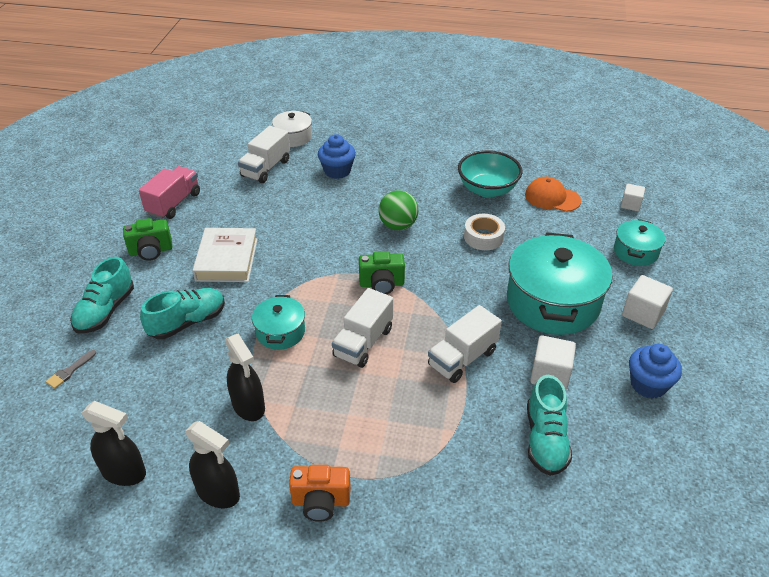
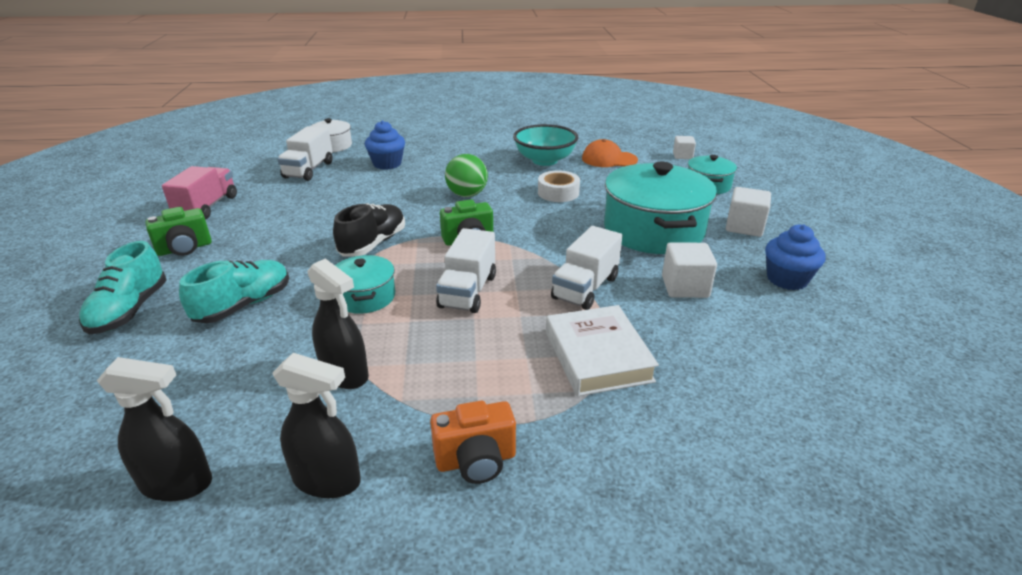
camera: 15 degrees left, 10 degrees down
(69, 371) = (81, 380): grey brush -> none
(227, 259) = (282, 244): white book -> white book (597, 356)
(300, 273) = (373, 244): none -> black shoe
(545, 439) = (714, 344): turquoise shoe -> none

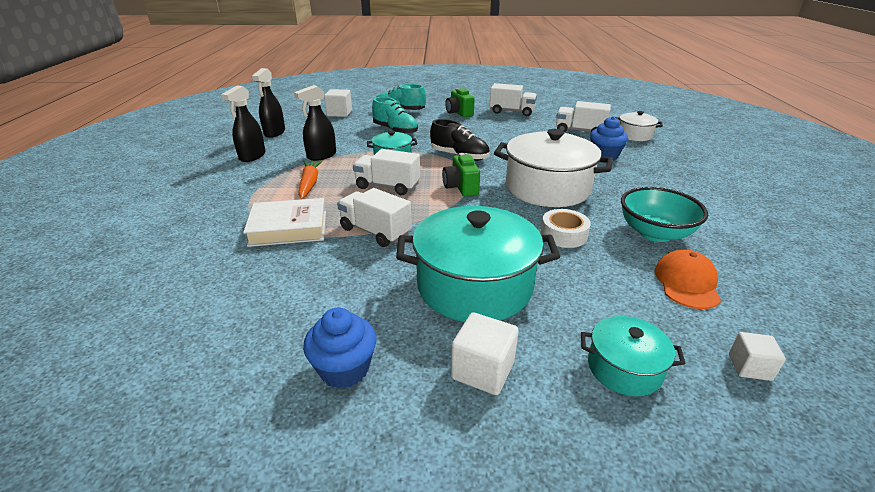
camera: 95 degrees right, 0 degrees up
(207, 207) = (512, 112): pink truck -> white truck
(462, 365) = (309, 184): none -> orange carrot
(467, 195) = (547, 188): green ball -> white pot
(476, 460) = (234, 186): orange camera -> none
(685, 287) = (357, 285): white cube -> white cube (339, 113)

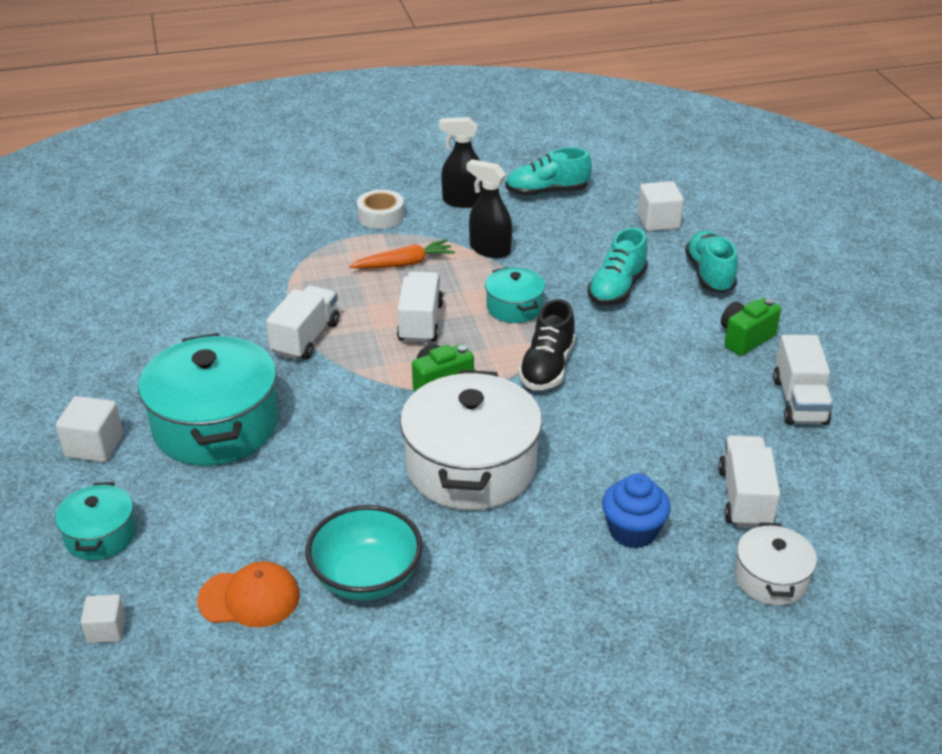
camera: 75 degrees right, 5 degrees up
(274, 133) = (547, 192): black spray bottle -> turquoise shoe
(288, 228) = (299, 280): white book -> none
(344, 369) = (92, 370): blue cupcake -> none
(563, 234) = (338, 488): white tape -> white tape (381, 216)

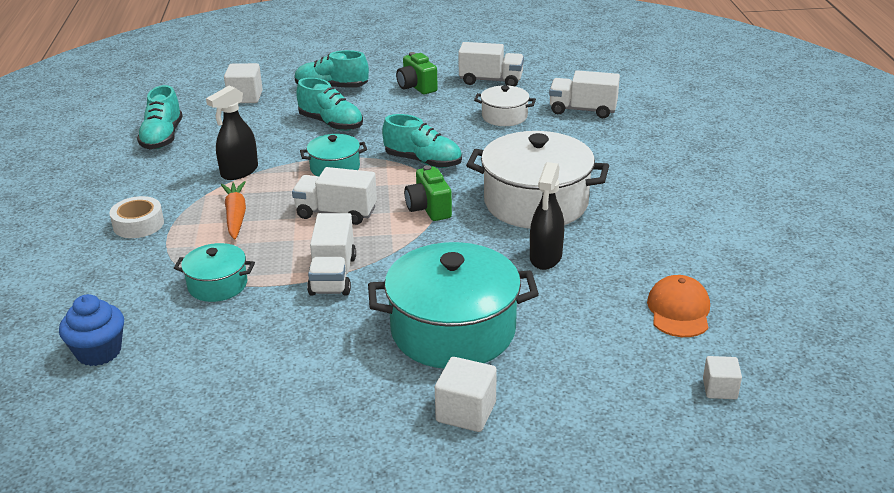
camera: 80 degrees left, 5 degrees down
(101, 535) = (601, 399): turquoise pot -> turquoise pot (217, 285)
(306, 338) = (333, 275): white truck -> white truck turned 120 degrees counterclockwise
(366, 578) = (656, 255): turquoise bowl -> none
(463, 201) = (145, 178): black spray bottle -> black spray bottle (545, 257)
(547, 367) = (423, 161): black shoe -> turquoise shoe
(633, 531) = (611, 149): blue cupcake -> blue cupcake (99, 352)
(771, 578) = (654, 112): white pot -> white pot (504, 116)

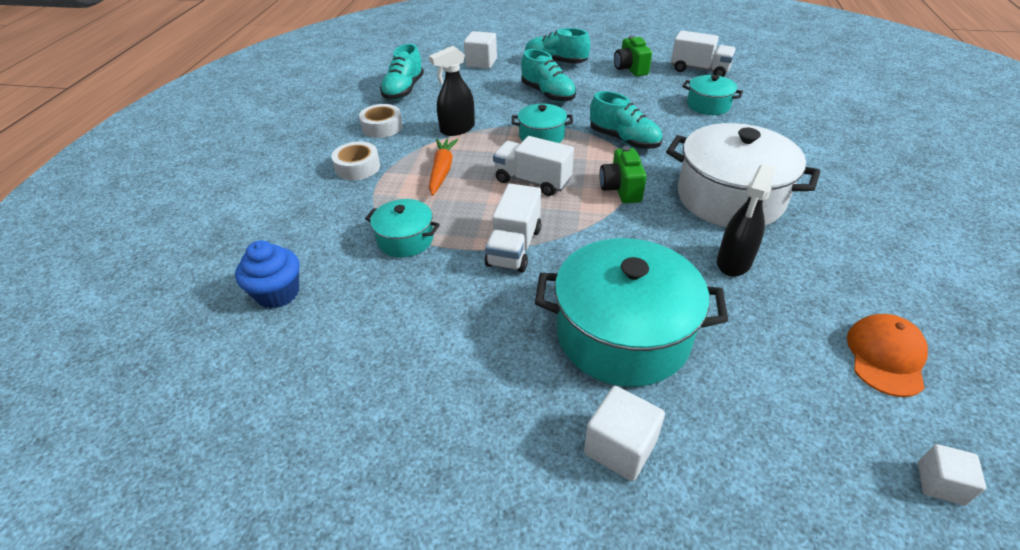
camera: 15 degrees right, 10 degrees up
(151, 180) = (382, 127): none -> white tape
(504, 116) = (708, 105): white pot -> turquoise pot
(582, 110) = (786, 107): white truck -> none

